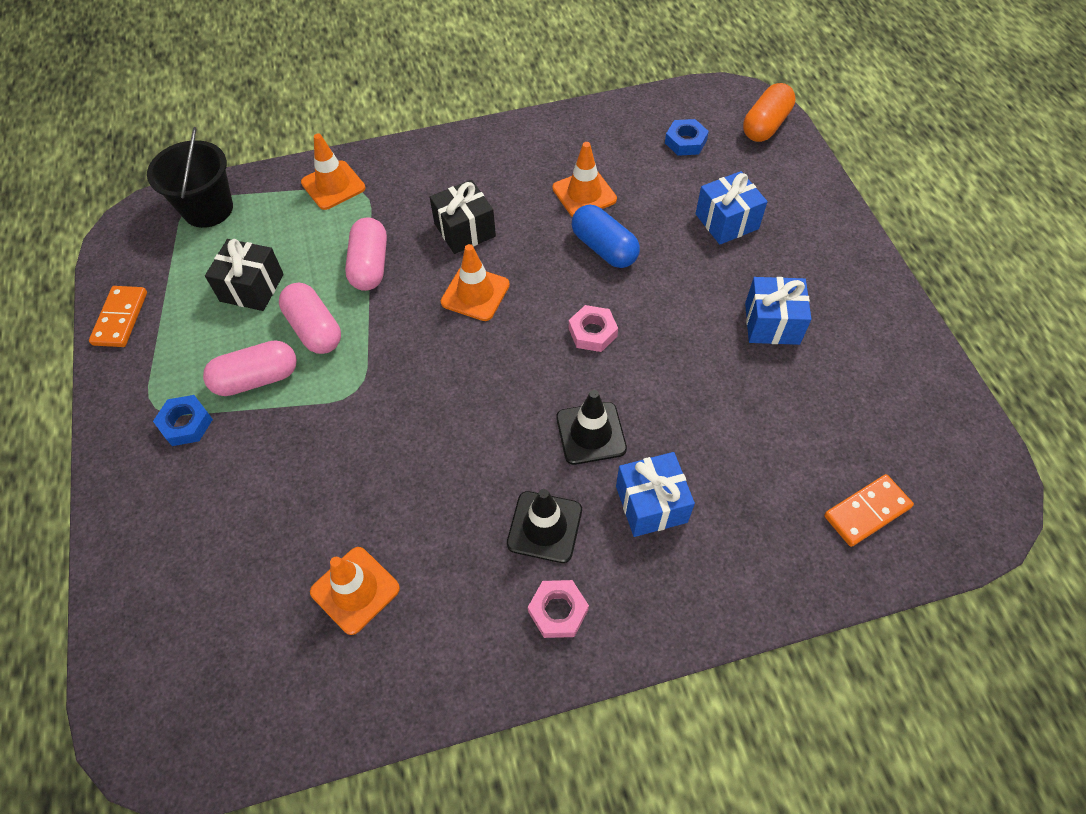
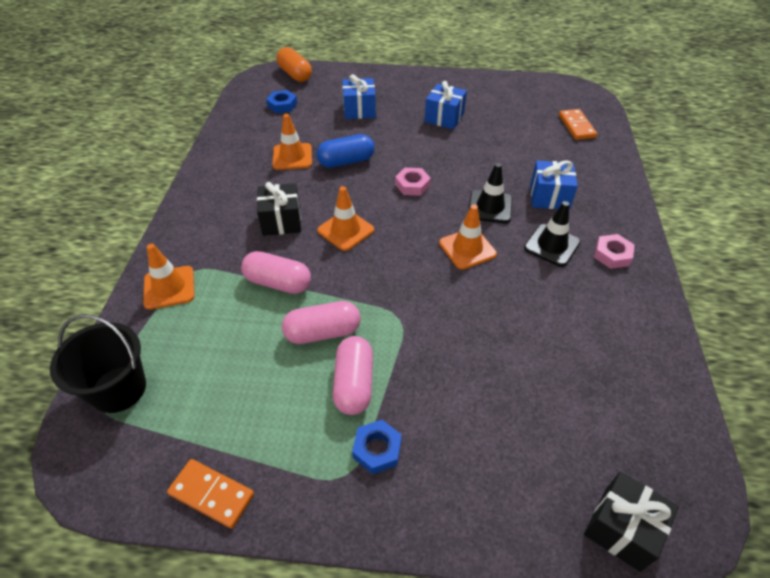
camera: 70 degrees left, 10 degrees down
(252, 288) = (247, 369): black gift -> black gift (622, 528)
(355, 590) = (576, 355): orange traffic cone -> orange traffic cone (467, 248)

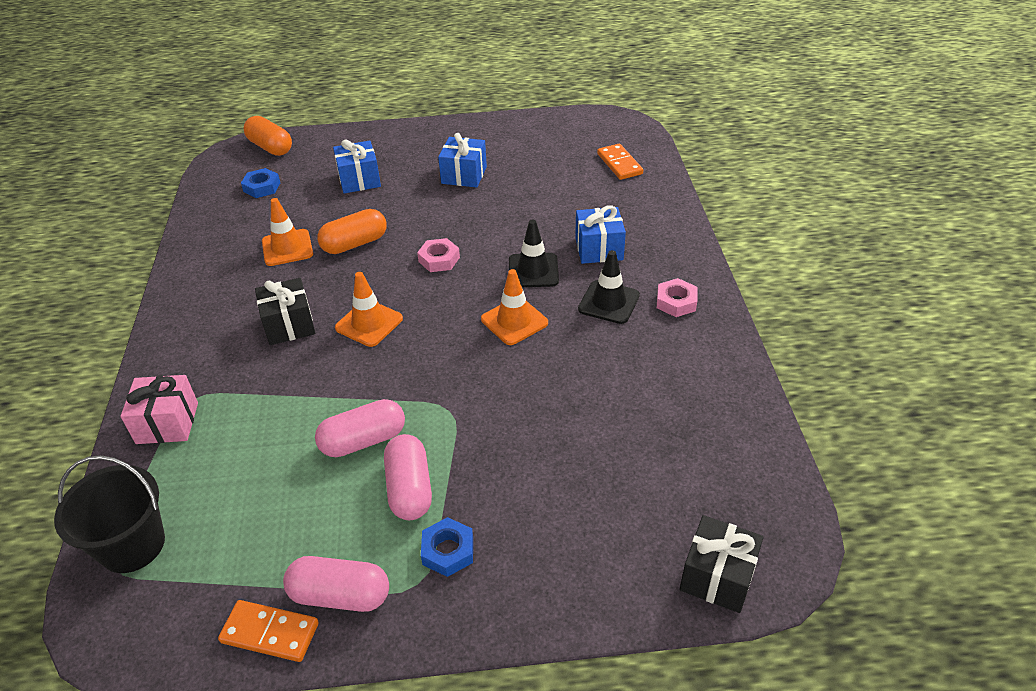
camera: 10 degrees left, 5 degrees down
(169, 287) = (167, 423): orange traffic cone -> pink gift
(278, 283) = (299, 395): pink capsule -> pink capsule (340, 595)
(346, 161) = (355, 244): blue capsule -> orange capsule

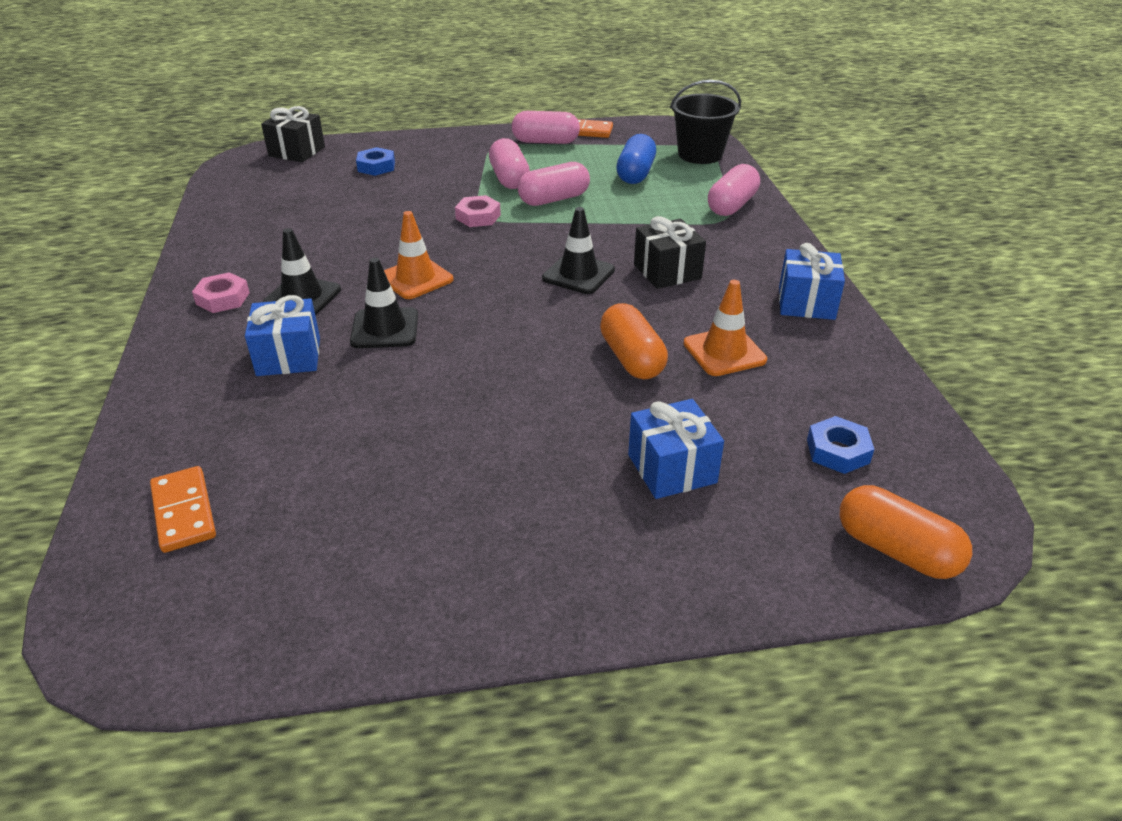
camera: 175 degrees right, 5 degrees down
(167, 423) = (732, 205): pink gift -> pink capsule
(245, 495) = (635, 174): none -> blue capsule
(355, 244) = (631, 358): orange capsule -> orange capsule turned 75 degrees counterclockwise
(369, 323) = (578, 274): orange traffic cone -> black traffic cone
(439, 259) = (509, 340): pink nut -> pink nut (478, 217)
(448, 551) = (477, 156): blue nut -> blue nut (376, 166)
(464, 175) = (482, 482): blue gift -> blue gift (806, 303)

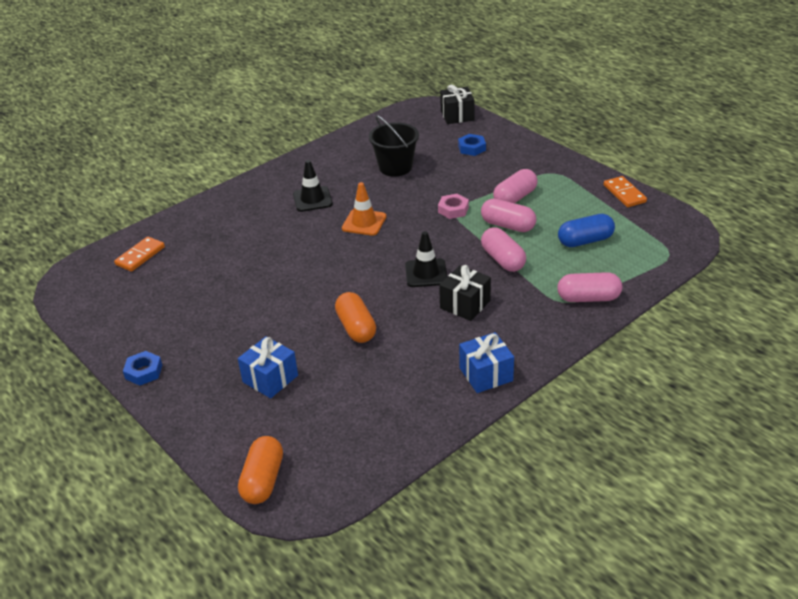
camera: 60 degrees right, 0 degrees up
(223, 298) = (289, 179): pink nut -> none
(289, 356) = (261, 223): blue gift -> none
(385, 328) = (309, 237): black traffic cone -> none
(545, 142) = (586, 187): pink capsule -> pink capsule (502, 260)
(631, 358) = (356, 328): orange capsule -> orange capsule turned 60 degrees counterclockwise
(700, 154) = (654, 255): black bucket -> black bucket (395, 167)
(724, 352) = (395, 359): orange traffic cone -> none
(838, 451) = (333, 434): blue nut -> blue nut (144, 372)

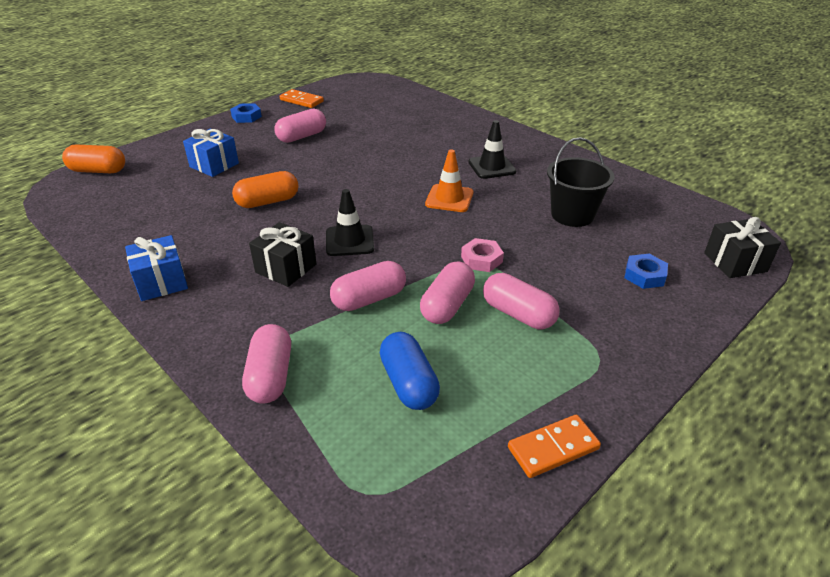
camera: 85 degrees right, 0 degrees up
(140, 256) = (396, 100): orange domino -> orange domino (301, 101)
(216, 319) = (302, 136): none -> pink capsule

